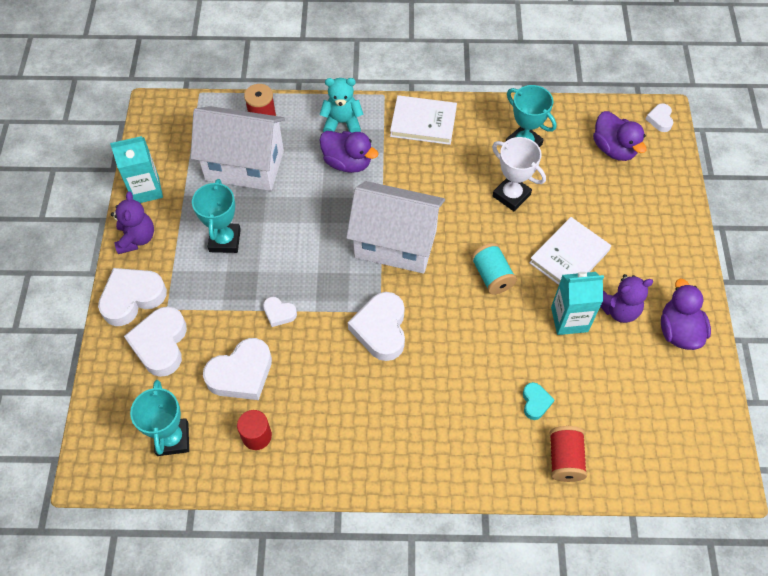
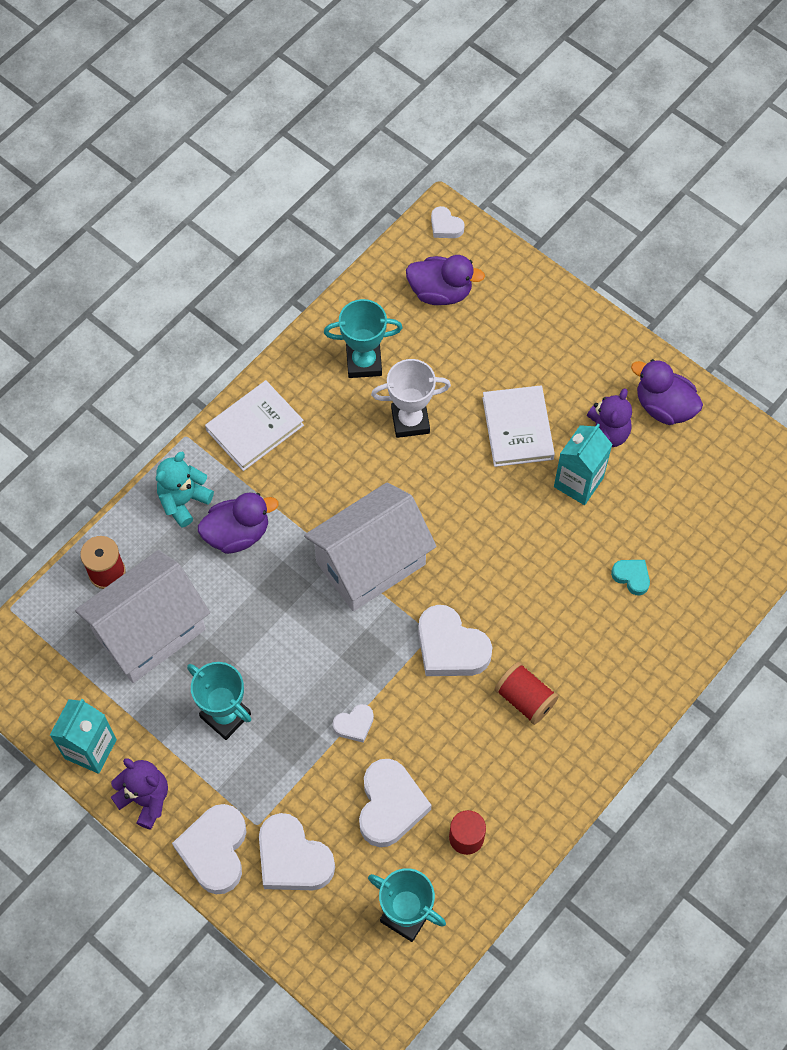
camera: 50 degrees left, 5 degrees up
(492, 276) = (480, 509): turquoise spool -> none
(564, 459) = (700, 597): red spool -> red spool (525, 699)

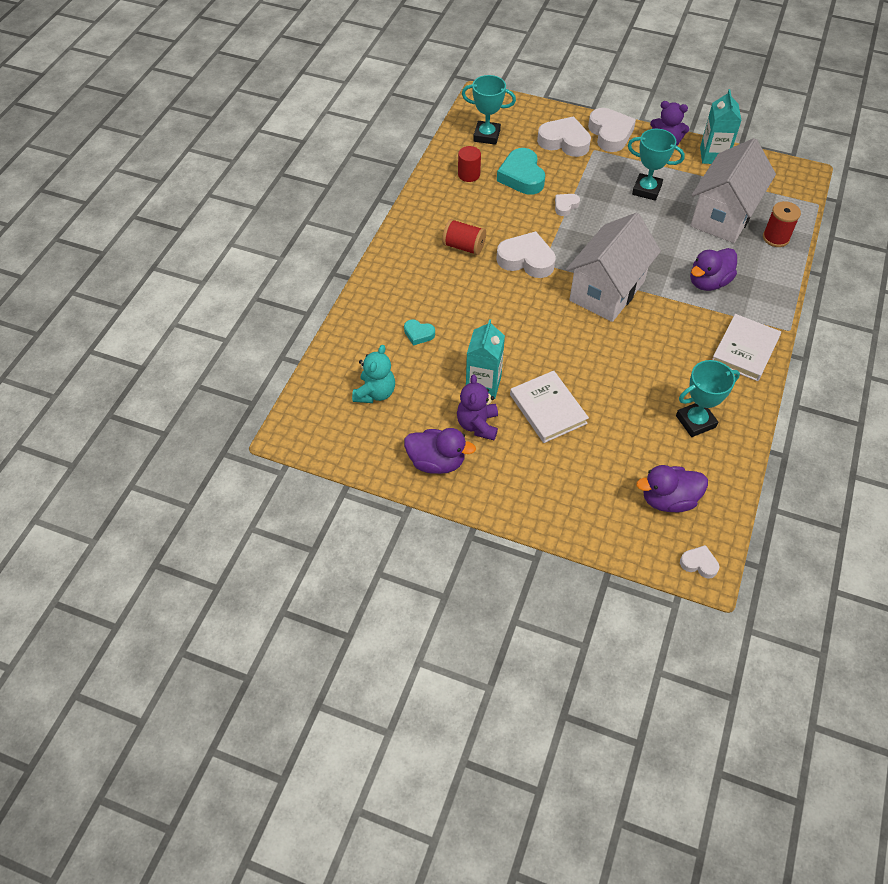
camera: 160 degrees right, 10 degrees down
(183, 501) = (759, 290): turquoise teddy bear -> turquoise teddy bear (375, 393)
(390, 805) = (521, 176): white heart -> turquoise heart
(410, 420) = (633, 389): white trophy -> none

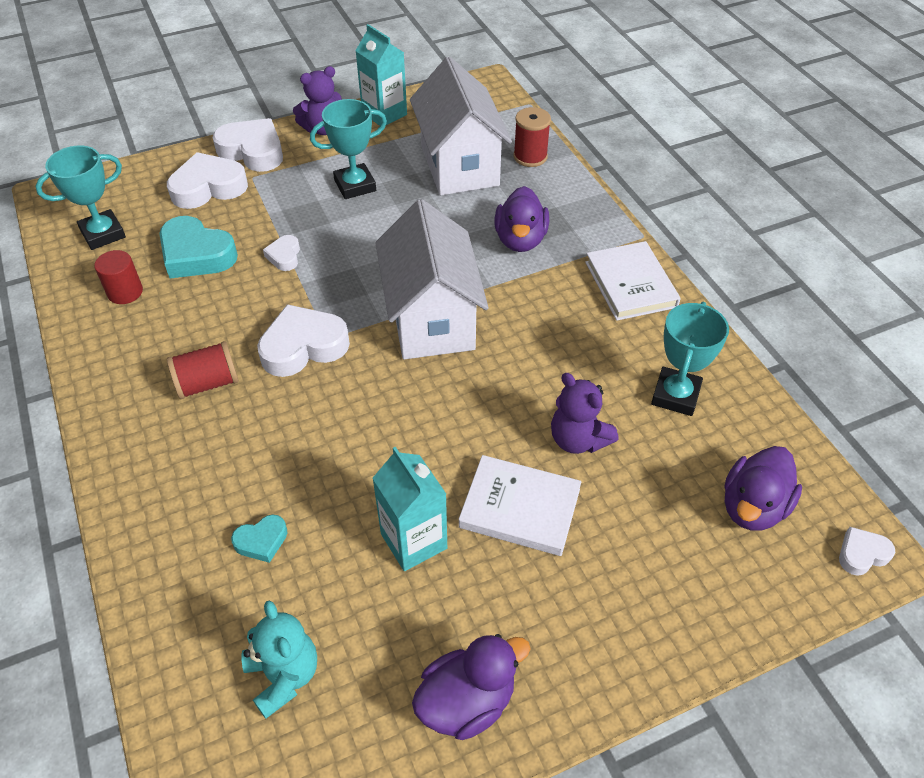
camera: 45 degrees left, 5 degrees down
(477, 425) = (463, 601): purple teddy bear -> purple teddy bear (578, 439)

